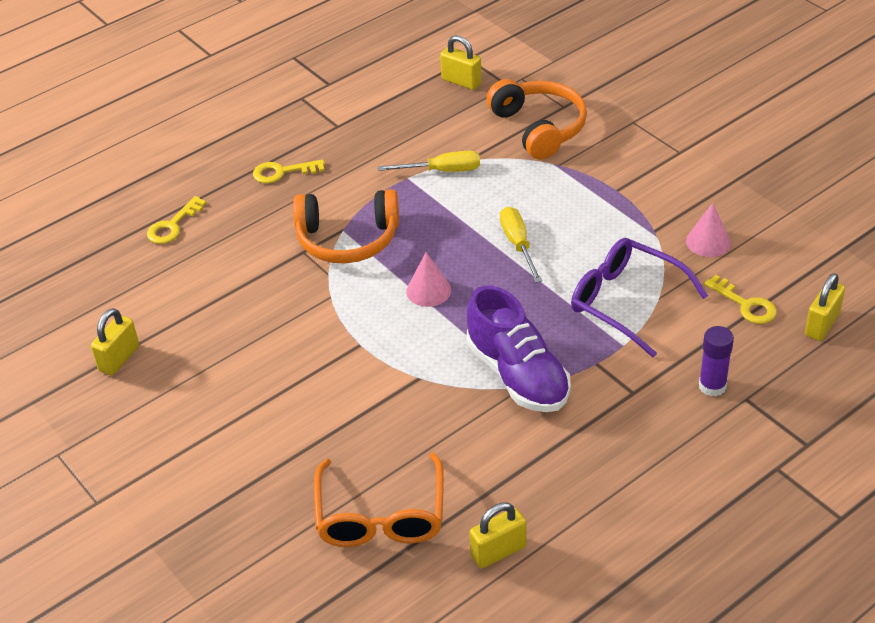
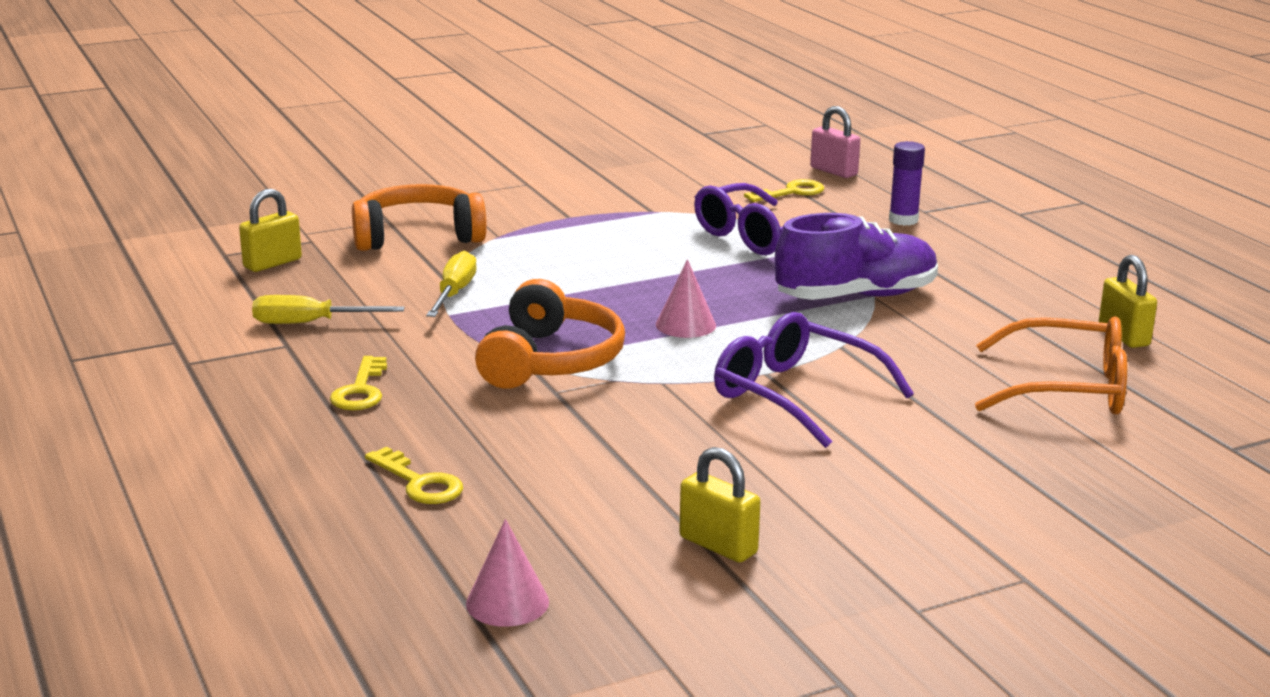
camera: 80 degrees left, 20 degrees down
(328, 364) = (795, 395): none -> purple glasses
(518, 244) = (631, 271): yellow screwdriver -> yellow screwdriver (310, 323)
(708, 242) = (686, 192): pink cone -> pink cone (507, 602)
(822, 324) = (833, 171): yellow padlock -> pink padlock

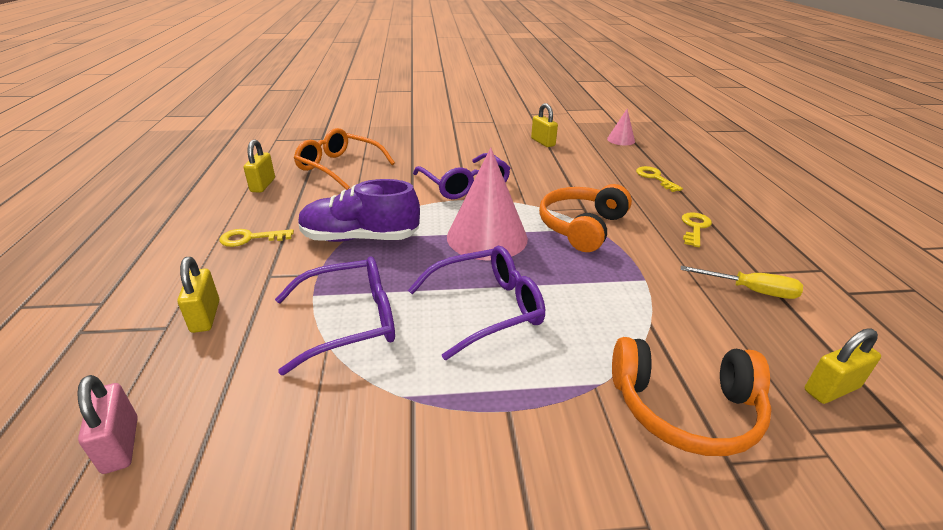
camera: 160 degrees left, 10 degrees up
(454, 293) = (641, 302): yellow screwdriver -> none
(630, 263) = (487, 308): none -> purple glasses
(685, 325) = (487, 237): pink cone -> pink cone, size x2.06
(791, 192) = (233, 400): yellow key -> yellow key (250, 238)
(903, 220) = (205, 316): purple glue stick -> yellow padlock

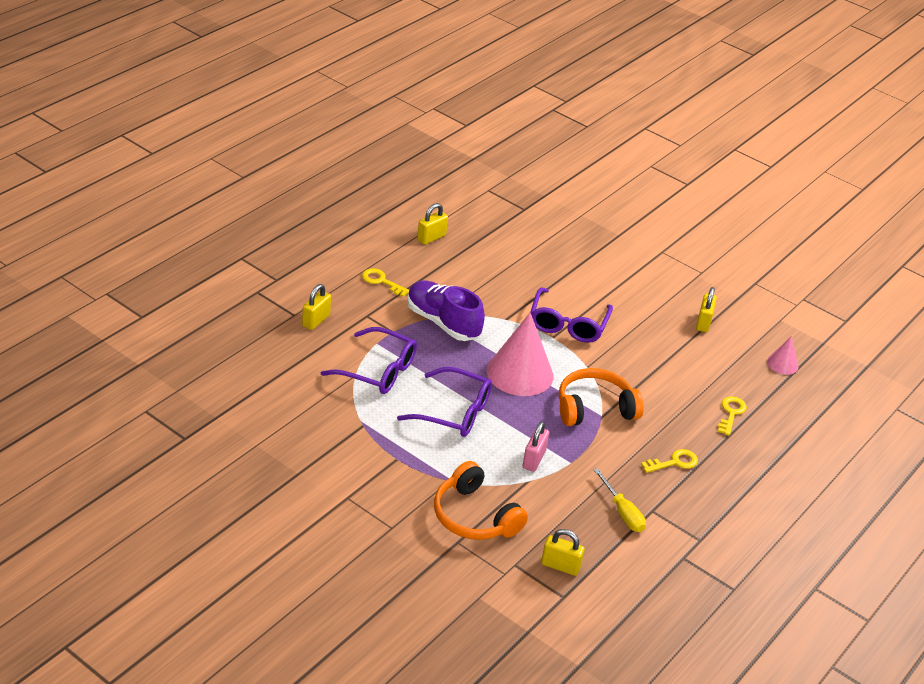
camera: 40 degrees right, 5 degrees up
(121, 445) = (240, 361): pink padlock -> pink padlock (533, 459)
(339, 167) = (501, 250): orange glasses -> none

